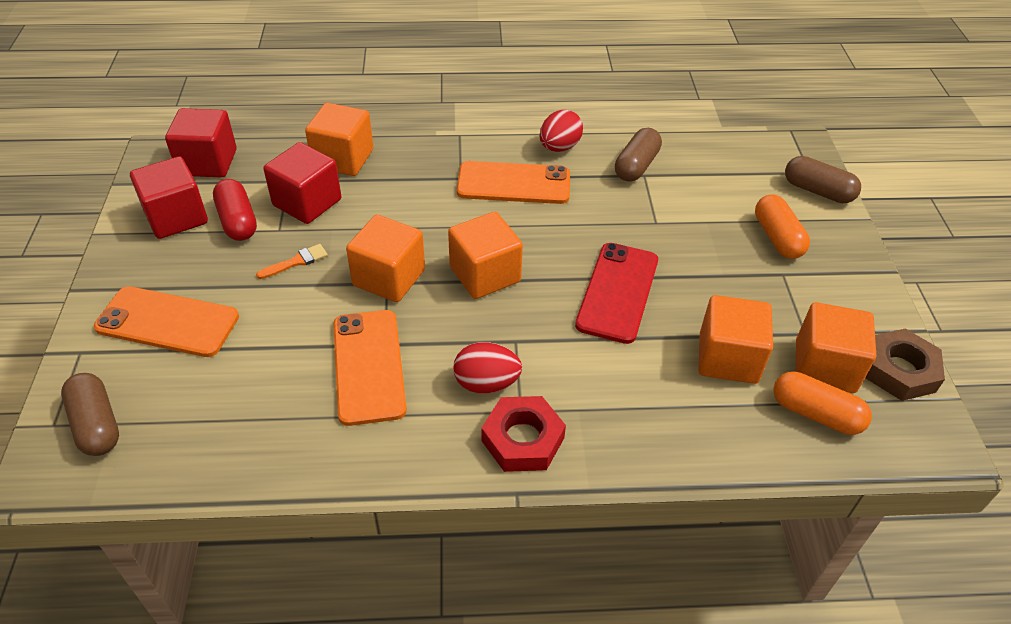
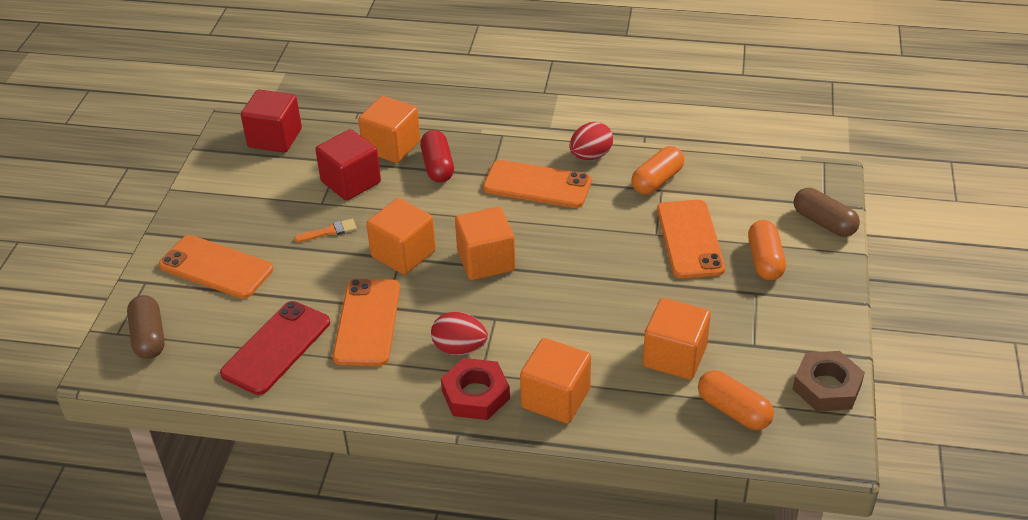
camera: 15 degrees right, 5 degrees down
(176, 217) = (239, 183): red cube -> none
(237, 221) = (289, 192): red capsule -> red capsule (437, 166)
(617, 292) = (597, 290): red phone -> red phone (276, 348)
(636, 166) = (657, 180): brown capsule -> orange capsule
(693, 224) = (690, 239): none -> orange phone
(824, 366) = (759, 374): orange cube -> orange cube (555, 398)

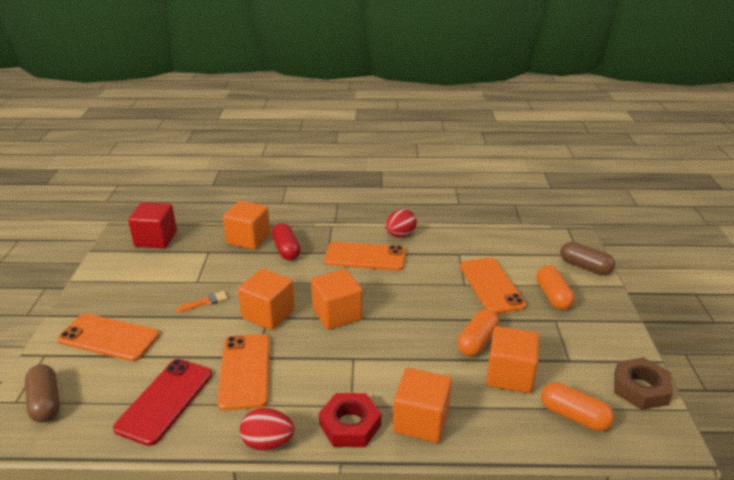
camera: 10 degrees left, 10 degrees down
(351, 182) = (219, 265): red cube -> none
(459, 348) = (328, 386): red egg -> red egg (268, 443)
(657, 180) = (453, 248): orange capsule -> orange capsule (477, 341)

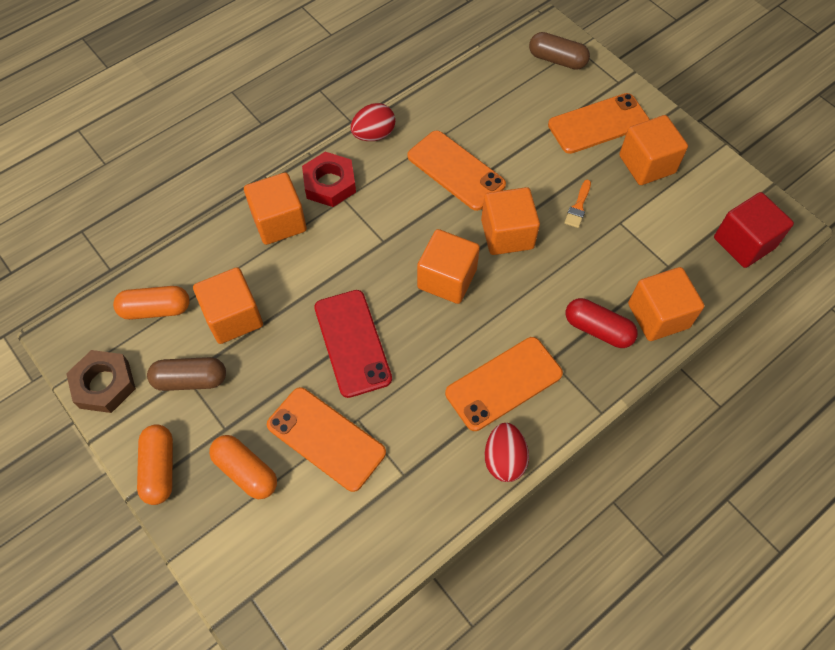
camera: 140 degrees right, 30 degrees up
(128, 298) = (647, 164): none -> orange cube
(165, 400) = (481, 113): red phone -> red phone (352, 343)
(477, 341) = (288, 338): orange capsule -> orange capsule (160, 468)
(585, 267) = (232, 569): brown capsule -> brown capsule (190, 380)

